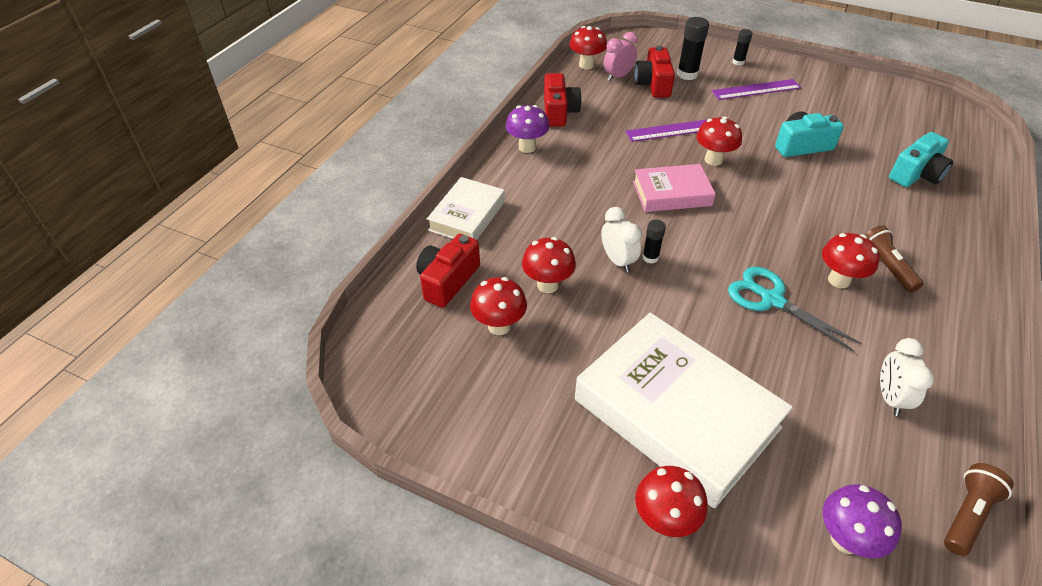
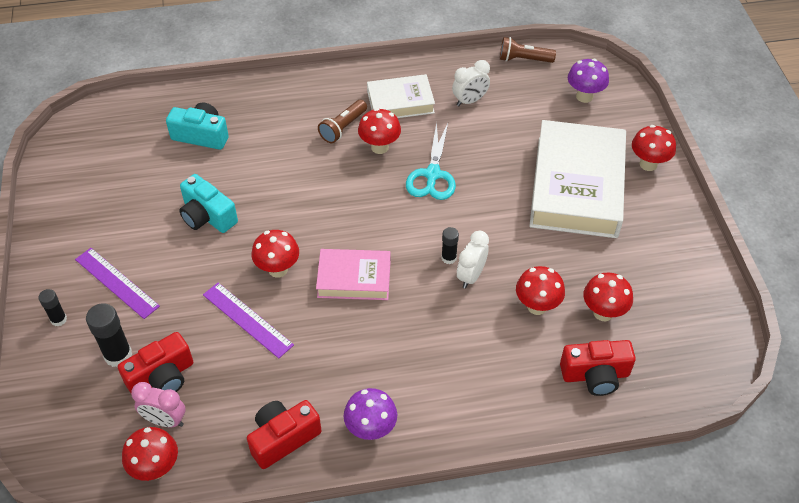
camera: 125 degrees left, 5 degrees up
(467, 216) = (512, 413): white book -> white book (400, 102)
(671, 193) = (354, 278): pink book -> pink book turned 45 degrees counterclockwise

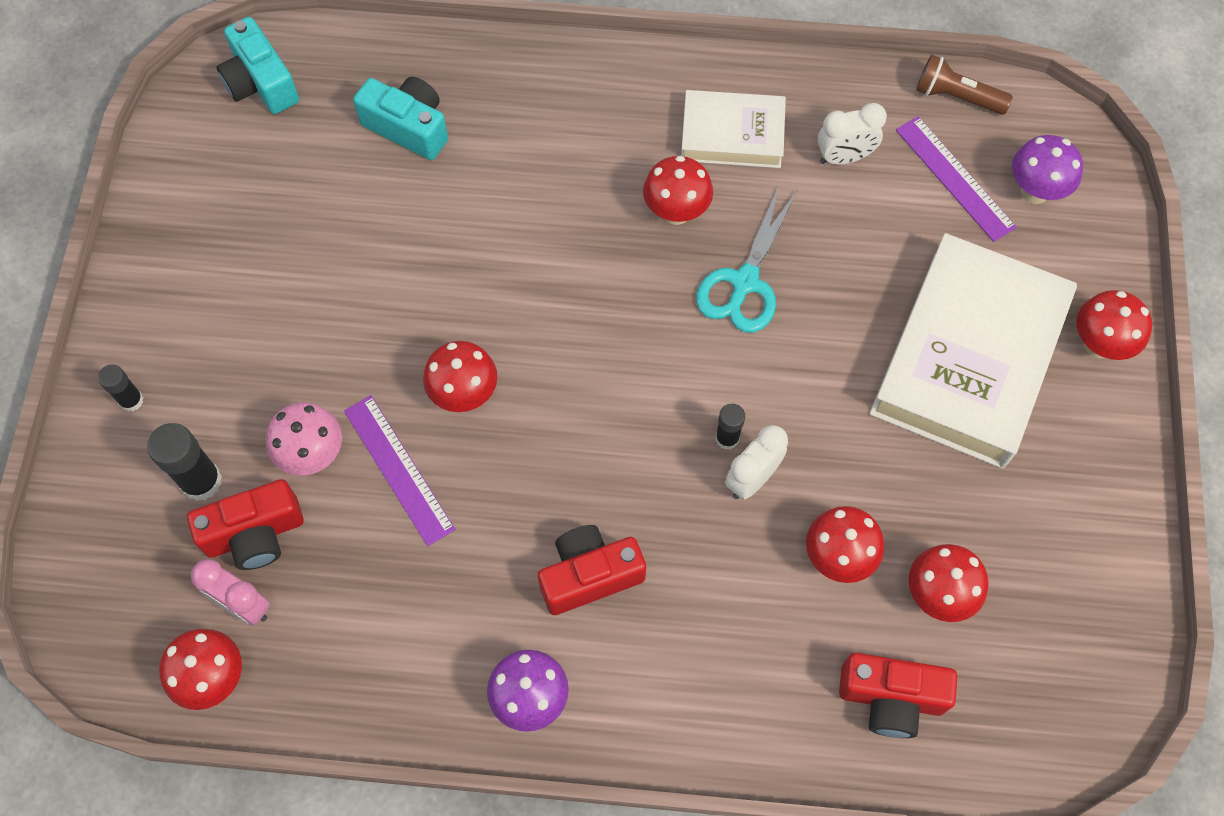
camera: 15 degrees right, 15 degrees up
(117, 282) = (226, 359): purple ruler -> purple ruler (955, 178)
(189, 324) = (313, 455): none -> pink mushroom
(207, 216) = (383, 275): turquoise camera -> turquoise camera (260, 83)
(283, 438) = (401, 678): red camera -> red camera (589, 575)
(343, 128) = (628, 163): brown flashlight -> none
(354, 278) = (573, 438): pink book -> none

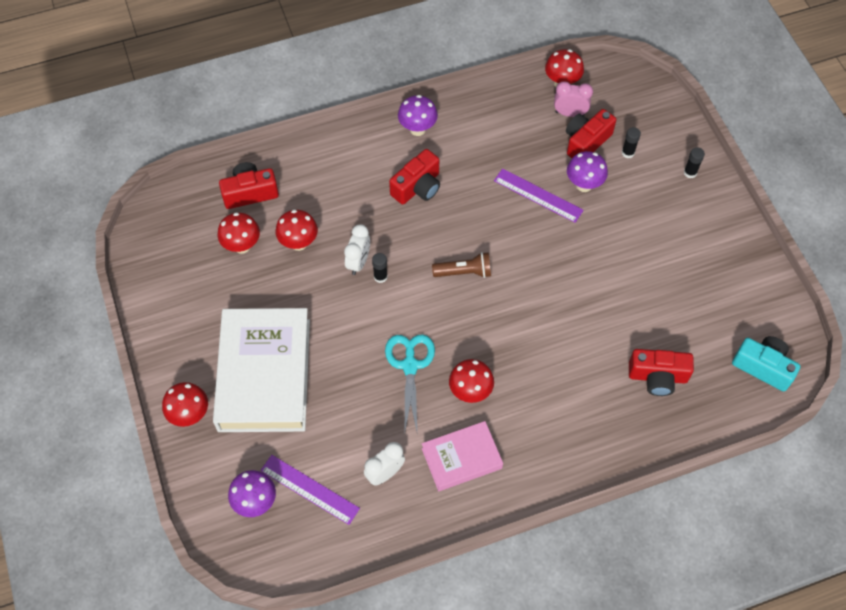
camera: 155 degrees right, 5 degrees down
(201, 481) = (628, 153): black glue stick -> black glue stick, size x0.59
(313, 455) = (584, 185): pink mushroom -> purple mushroom
(408, 127) = (657, 377): turquoise camera -> red camera
(464, 394) = (528, 242): red mushroom -> none
(732, 135) = (461, 458): white book -> pink book
(956, 97) = (328, 552): brown flashlight -> brown flashlight (464, 272)

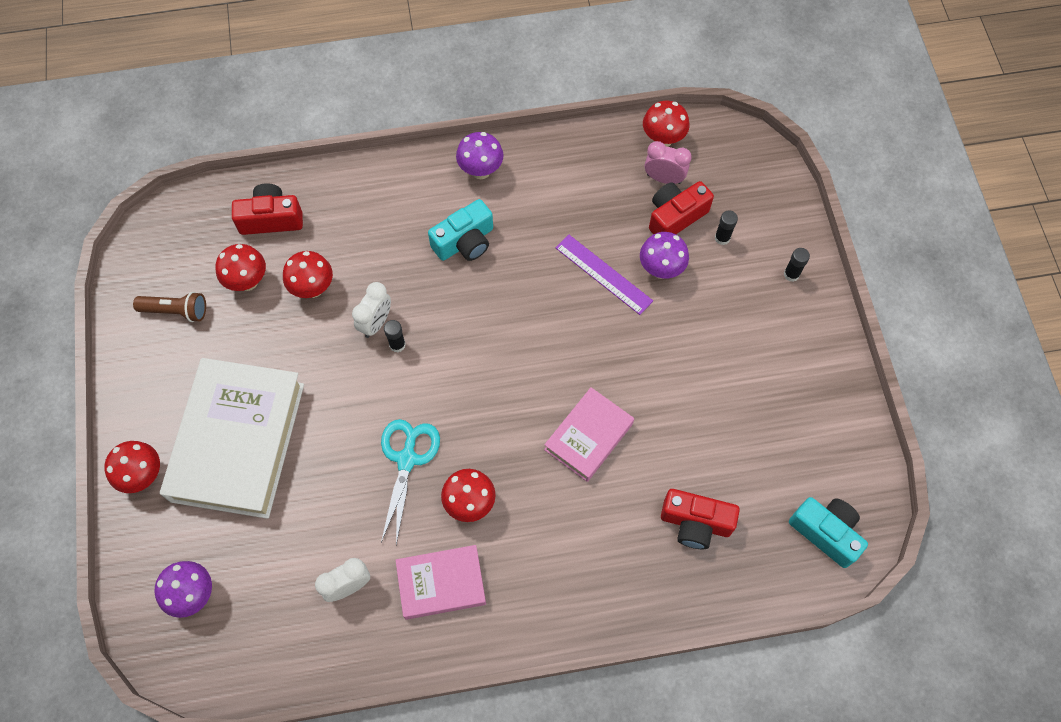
camera: 10 degrees right, 5 degrees up
(309, 489) = (258, 590): purple ruler -> none
(417, 187) = (465, 242): red camera -> turquoise camera
(464, 272) = (496, 355): brown flashlight -> brown flashlight (176, 311)
(555, 324) = (588, 437): none -> pink book

